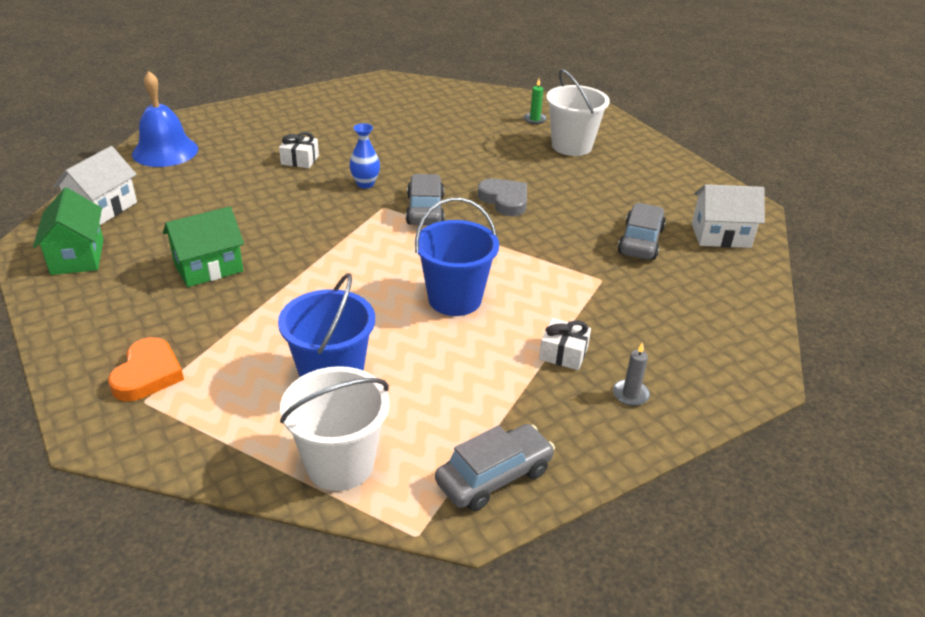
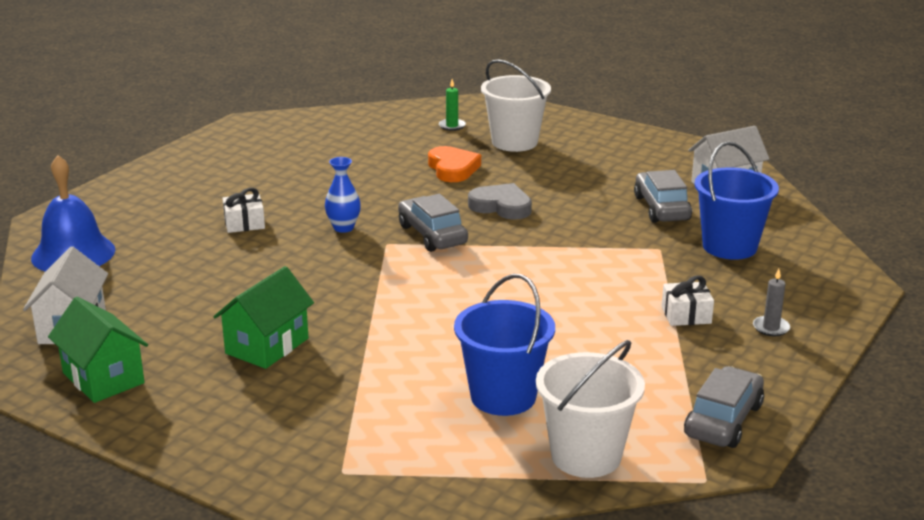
camera: 25 degrees left, 10 degrees down
(148, 374) = (319, 451): orange heart -> orange heart (453, 169)
(454, 299) = (545, 301): blue bucket -> blue bucket (729, 246)

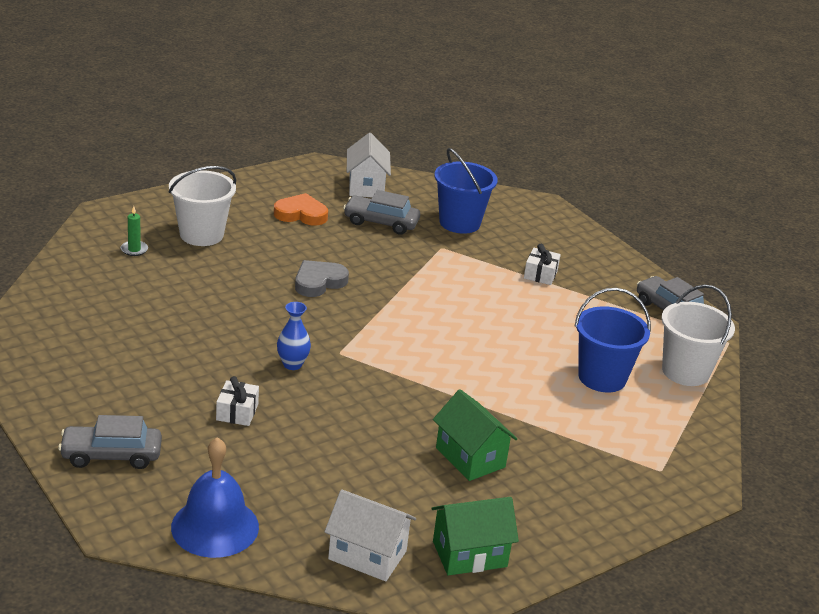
camera: 70 degrees left, 5 degrees up
(432, 235) = (342, 328): grey car -> grey car (111, 455)
(453, 169) = (225, 279): orange heart -> orange heart (301, 214)
(771, 328) = (575, 253): grey candle -> none

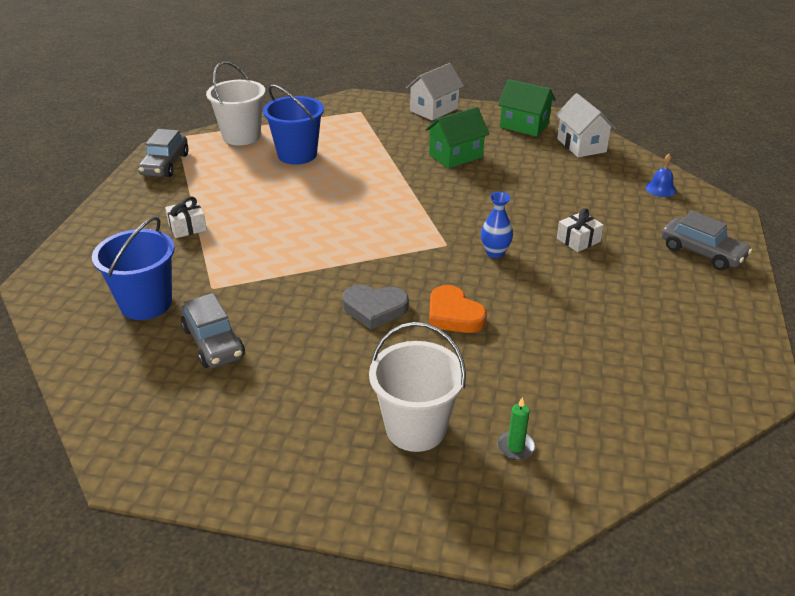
camera: 130 degrees left, 5 degrees up
(215, 526) = (660, 189): blue bell -> blue bell, size x0.48
(301, 214) = (271, 398): orange heart -> orange heart (453, 315)
(366, 186) = (140, 400): white house -> white house (434, 110)
(470, 457) = (456, 156): green house -> green house turned 45 degrees clockwise

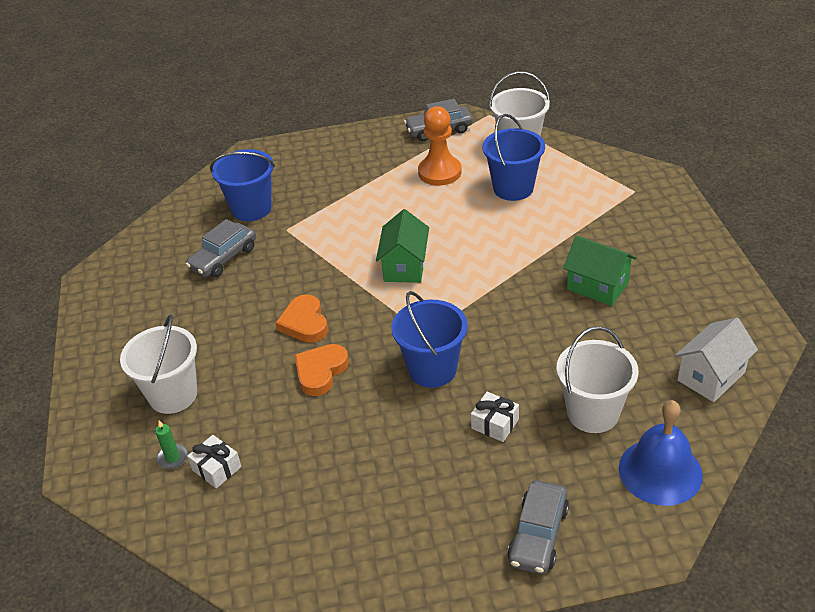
camera: 70 degrees right, 5 degrees up
(187, 227) = (356, 182): white gift -> white gift (216, 468)
(230, 181) = (439, 172): none -> orange pawn
(375, 309) = (304, 323): grey heart -> orange heart
(434, 110) = (688, 237): white house -> none
(495, 253) = (432, 369): blue vase -> blue bucket
(524, 125) = (717, 316): green house -> green house (405, 266)
(590, 197) = (592, 413): none -> white bucket
(660, 189) = (660, 471): blue bell -> blue bell, size x2.07

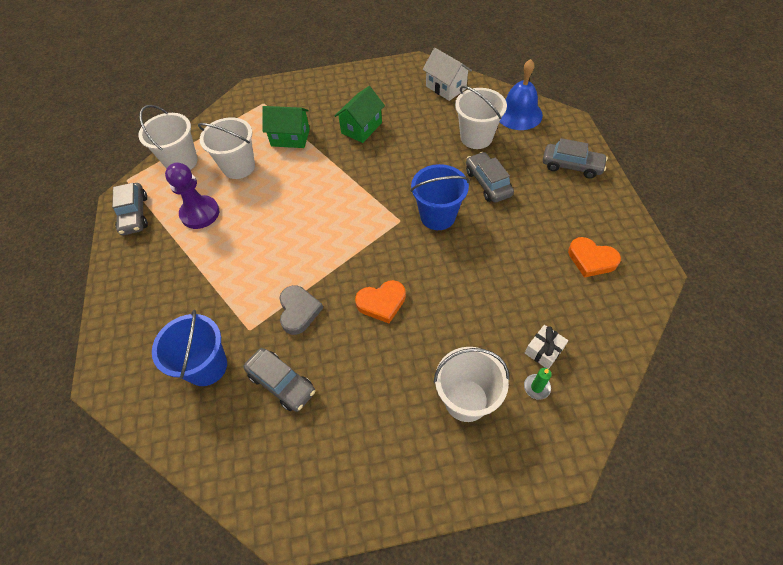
camera: 90 degrees left, 15 degrees up
(303, 260) = (299, 311): none -> grey heart
(320, 371) = (439, 286): orange heart -> orange heart (591, 259)
(405, 266) = (321, 235): green house -> green house (290, 138)
(439, 172) = (200, 213): orange pawn -> purple pawn
(495, 424) = (487, 183): white gift -> grey car
(513, 188) = (238, 167): blue bucket -> white bucket

